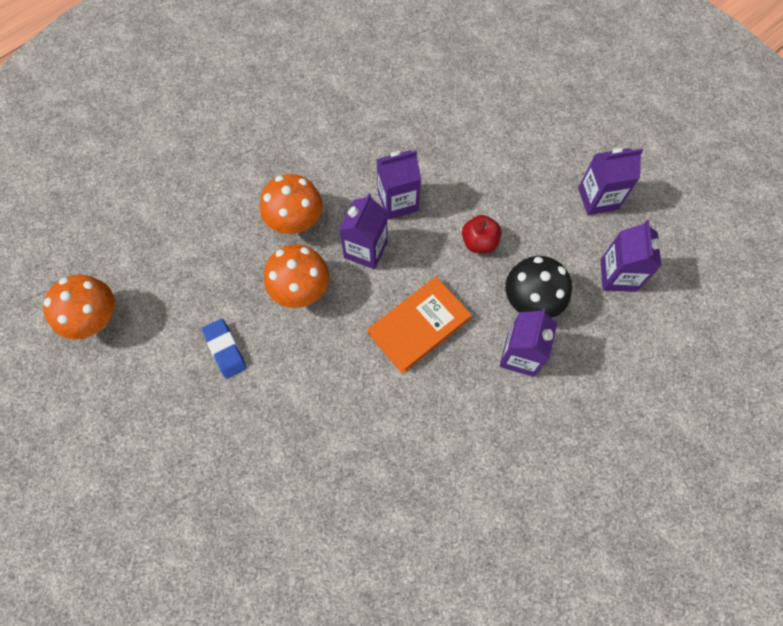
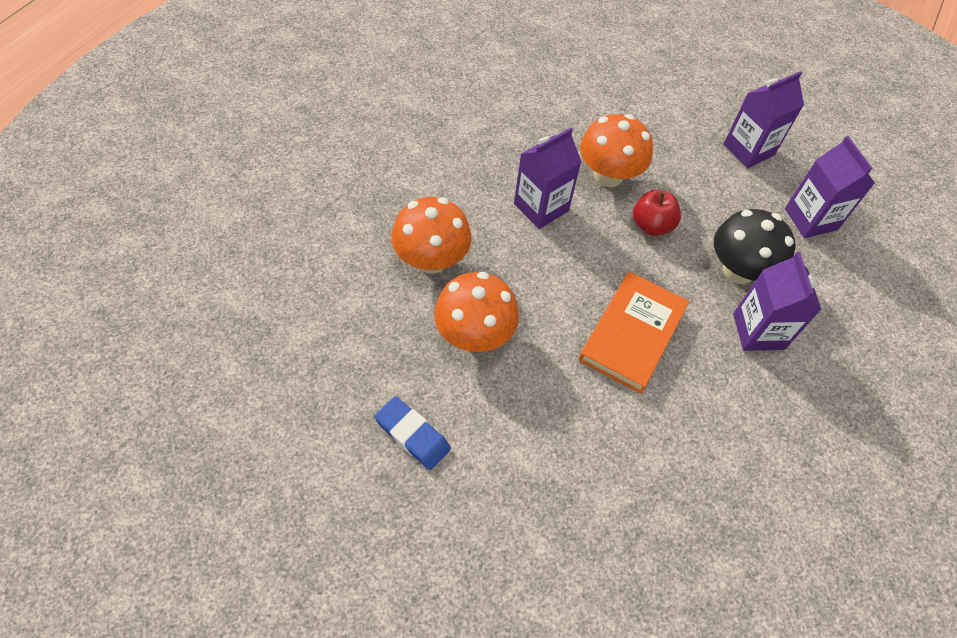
camera: 25 degrees left, 10 degrees down
(95, 319) = (218, 452): orange mushroom -> orange mushroom (608, 175)
(365, 249) = (530, 268): purple carton -> none

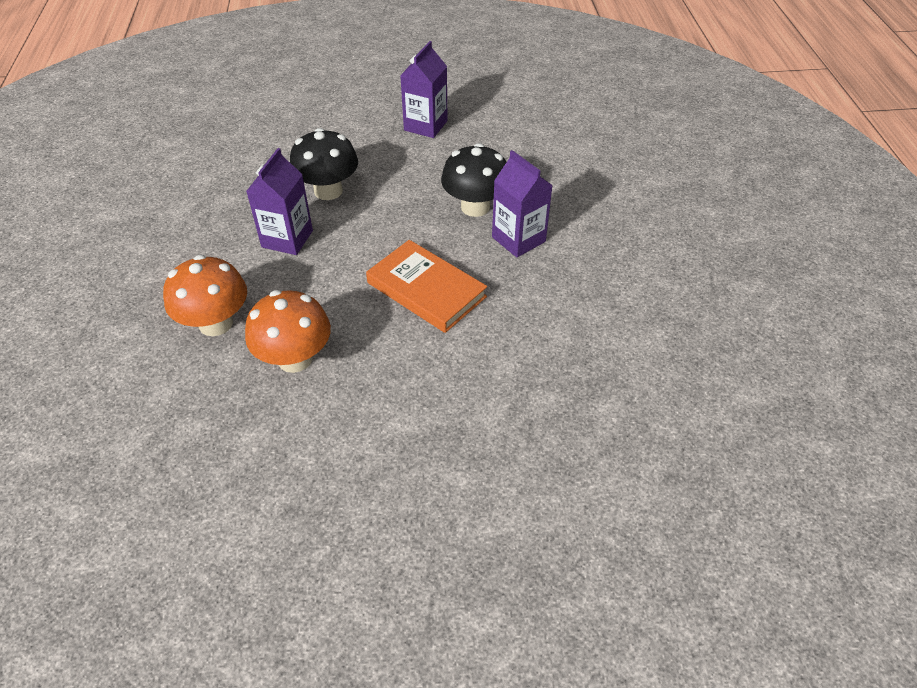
camera: 30 degrees left, 10 degrees down
(412, 435) = (292, 463): blue eraser -> none
(608, 175) = (328, 191): orange mushroom -> black mushroom
(632, 334) = (426, 290): orange book -> orange book turned 45 degrees counterclockwise
(651, 225) = (388, 209): red apple -> none
(810, 219) = (503, 150): purple carton -> none

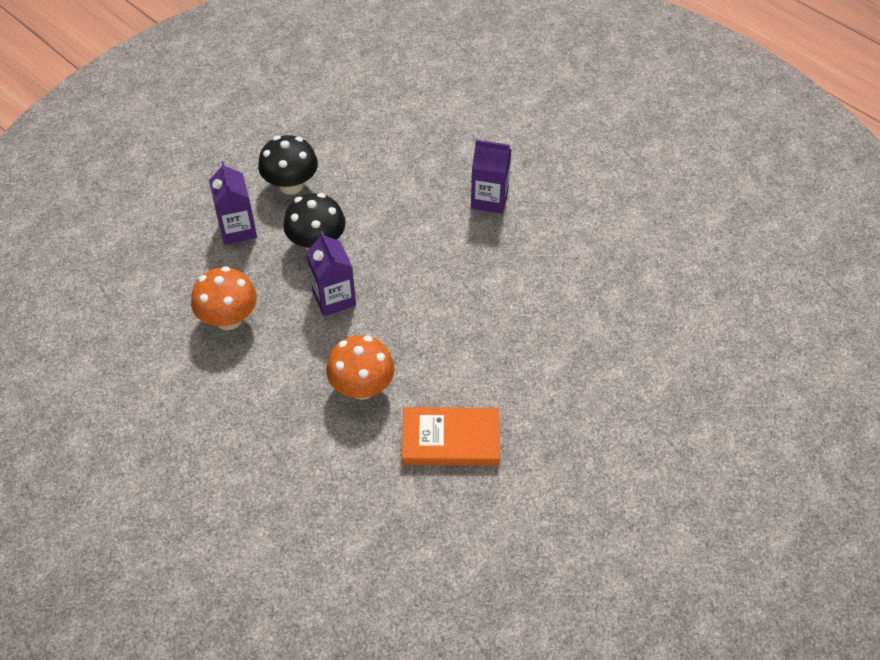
camera: 40 degrees left, 5 degrees up
(295, 358) = (443, 373): orange mushroom -> orange mushroom (229, 319)
(425, 125) = (324, 146): purple carton -> purple carton (238, 229)
(426, 290) = (471, 273): orange book -> orange book (450, 439)
(475, 207) = (435, 192): black mushroom -> black mushroom (291, 185)

